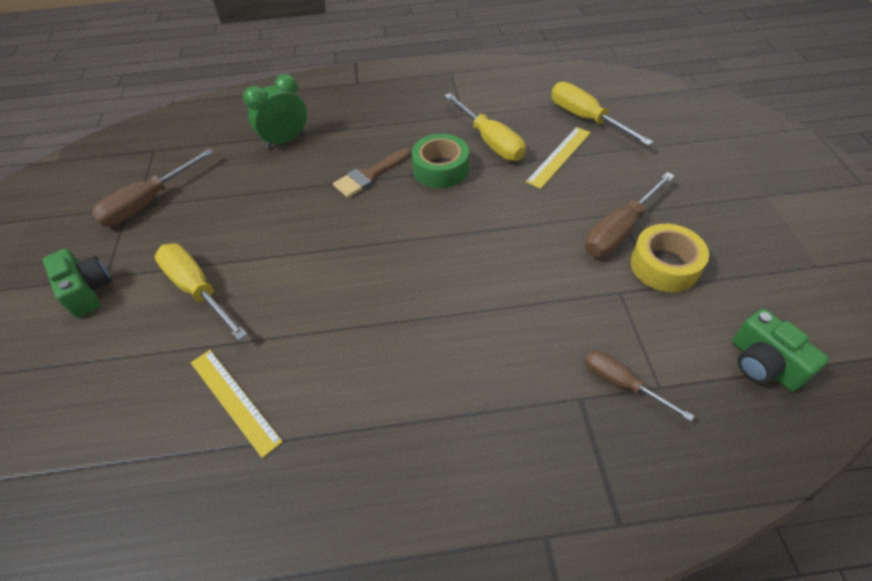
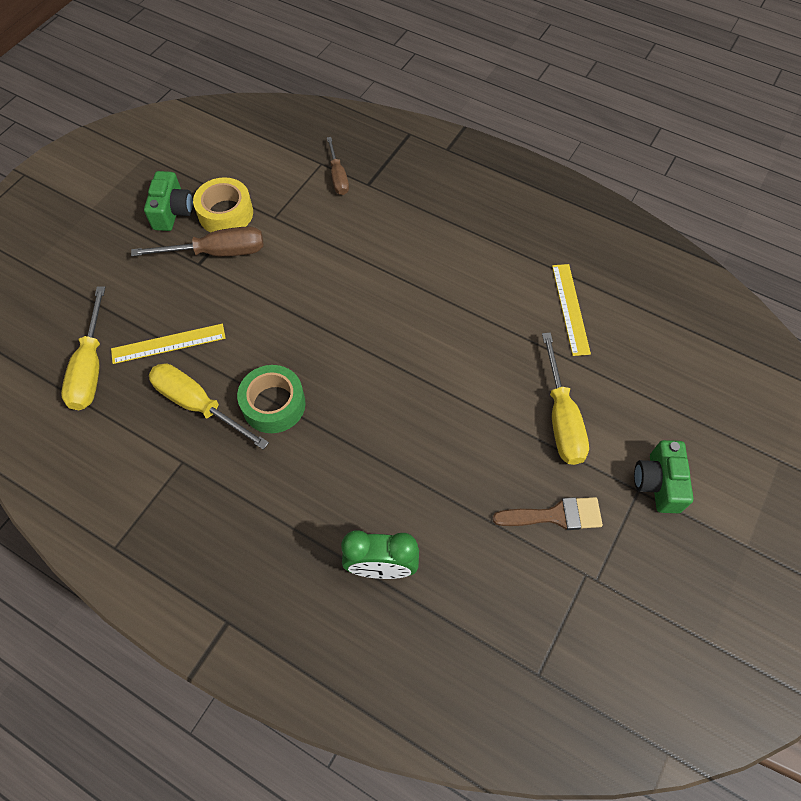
camera: 145 degrees left, 10 degrees up
(148, 203) = (572, 570): brown screwdriver -> none
(369, 175) = (340, 445): brown brush -> brown brush (555, 515)
(490, 141) = (198, 405): yellow screwdriver -> yellow screwdriver turned 60 degrees counterclockwise
(763, 364) = (255, 139): green camera -> green camera (172, 212)

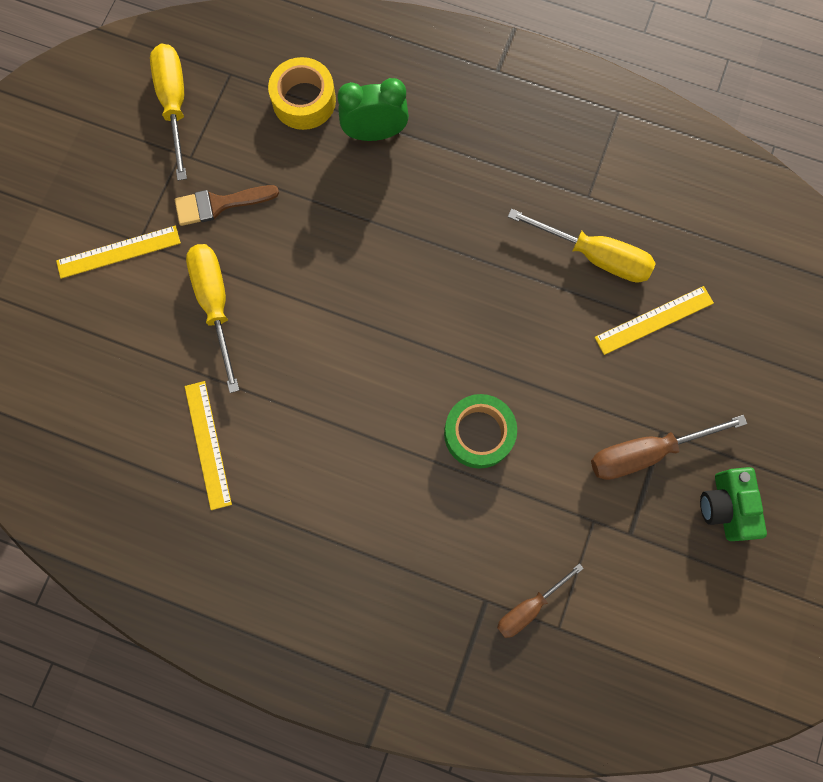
camera: 170 degrees right, 15 degrees up
(91, 367) = (724, 278): yellow screwdriver -> yellow screwdriver (174, 104)
(226, 213) = (657, 516): yellow tape -> yellow tape (304, 101)
(273, 404) = (517, 269): green tape -> green tape (478, 433)
(338, 177) = (529, 607): brown screwdriver -> brown screwdriver turned 105 degrees counterclockwise
(658, 483) = (118, 252): green camera -> yellow ruler

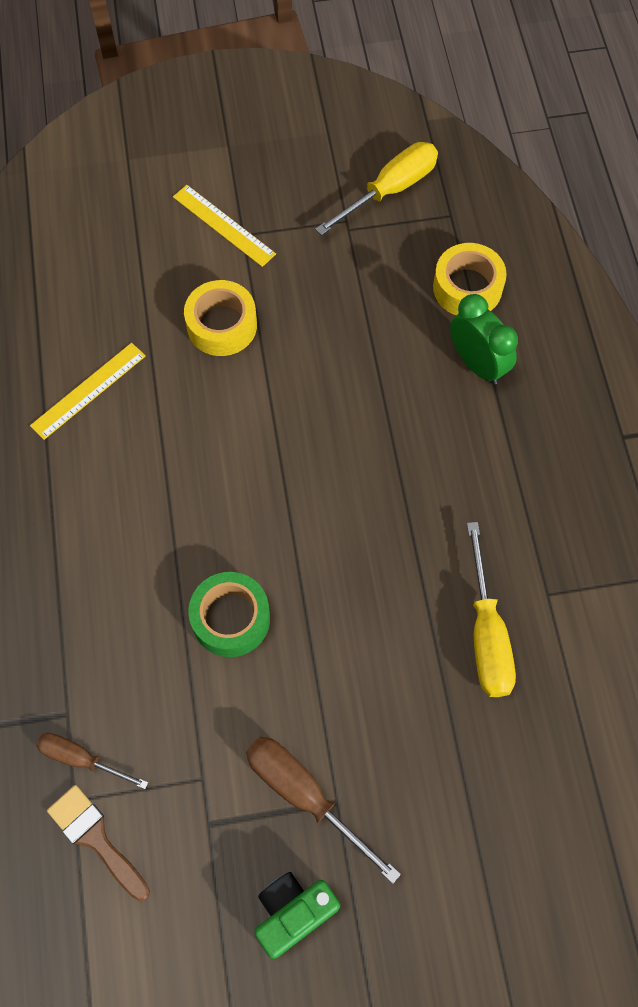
camera: 60 degrees right, 10 degrees down
(215, 304) = (222, 325): yellow screwdriver -> yellow tape
(219, 204) = (318, 276): brown brush -> brown brush (95, 838)
(654, 320) = (454, 730): yellow ruler -> none

